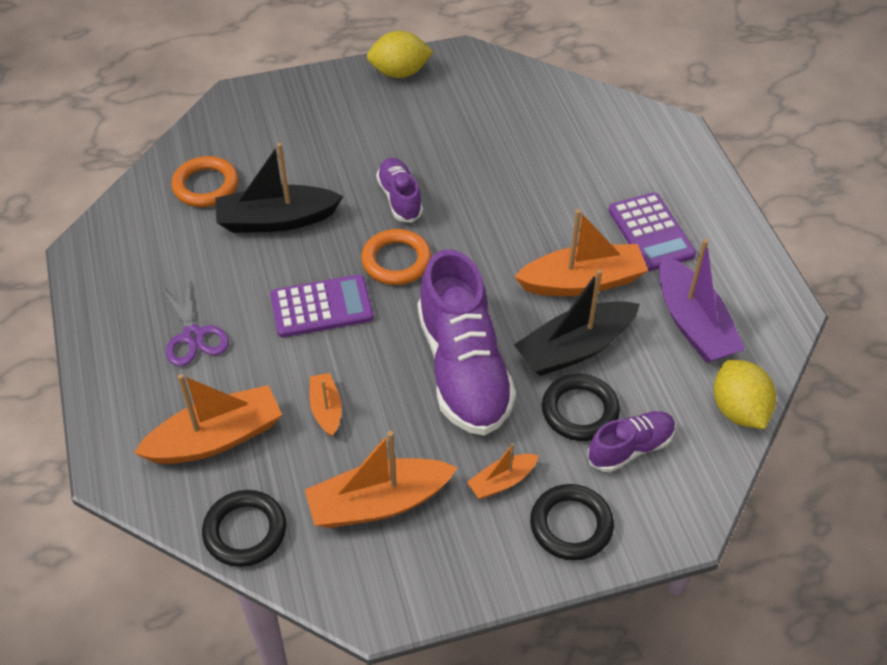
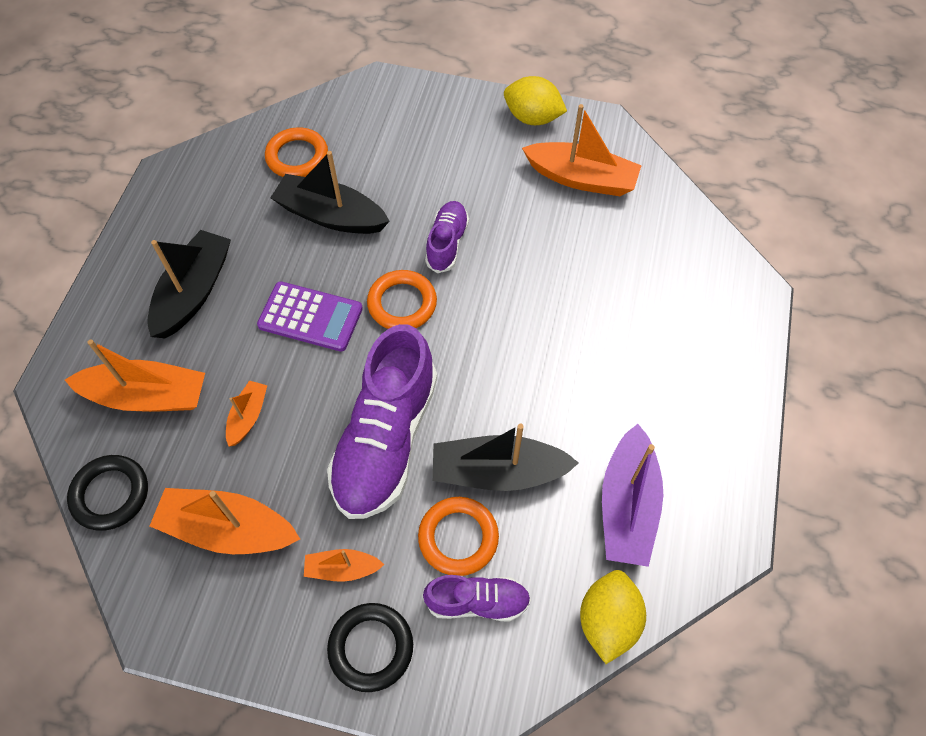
camera: 30 degrees right, 10 degrees up
(193, 336) = (194, 292): purple scissors -> black boat
(580, 411) = (458, 537): black ring -> orange ring
(582, 282) = (551, 407): orange boat -> orange boat (581, 178)
(650, 232) = (653, 389): purple calculator -> none

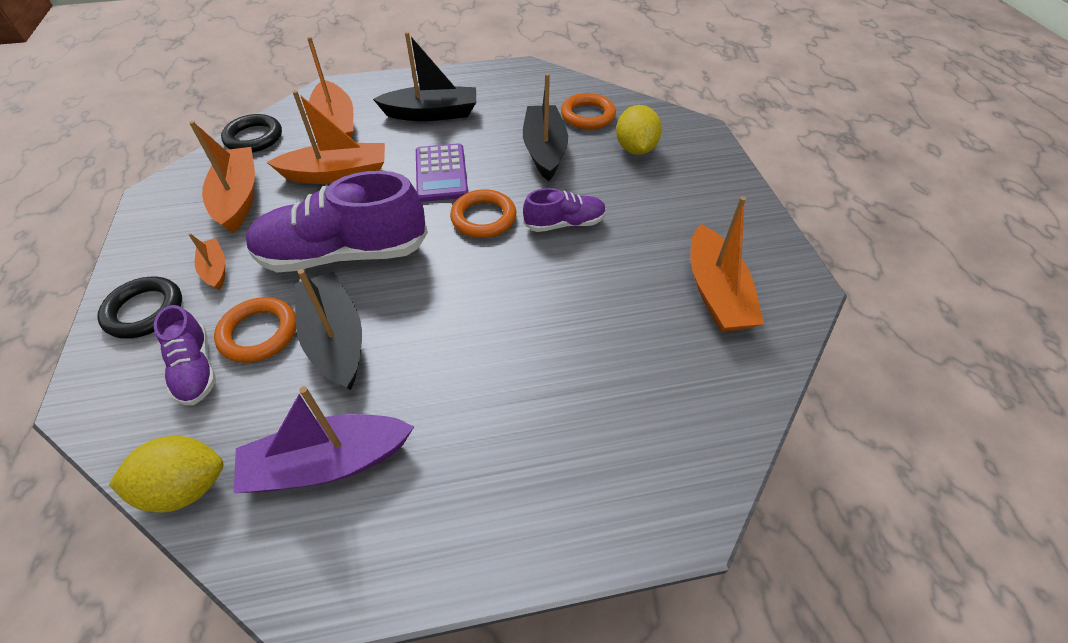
camera: 65 degrees right, 10 degrees down
(248, 417) = (337, 174): orange boat -> orange boat, size x1.91
(532, 118) = (757, 232): yellow lemon -> yellow lemon (635, 149)

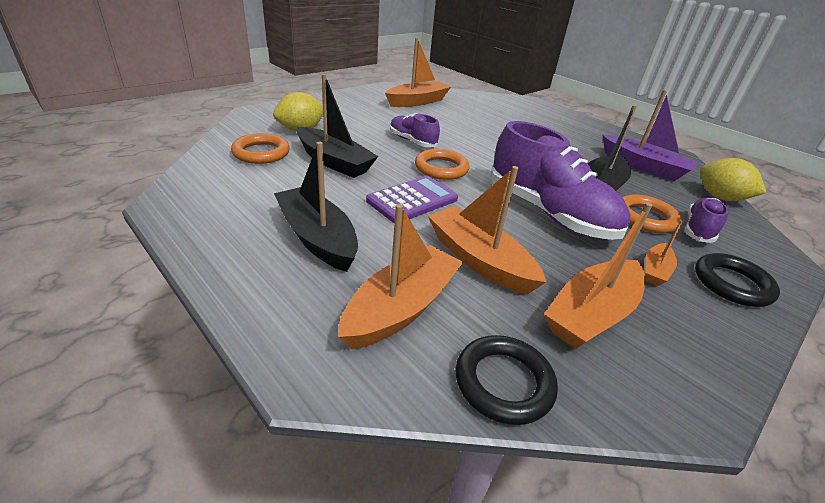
camera: 125 degrees left, 15 degrees down
(544, 151) = (334, 162): black boat -> black boat turned 105 degrees counterclockwise

